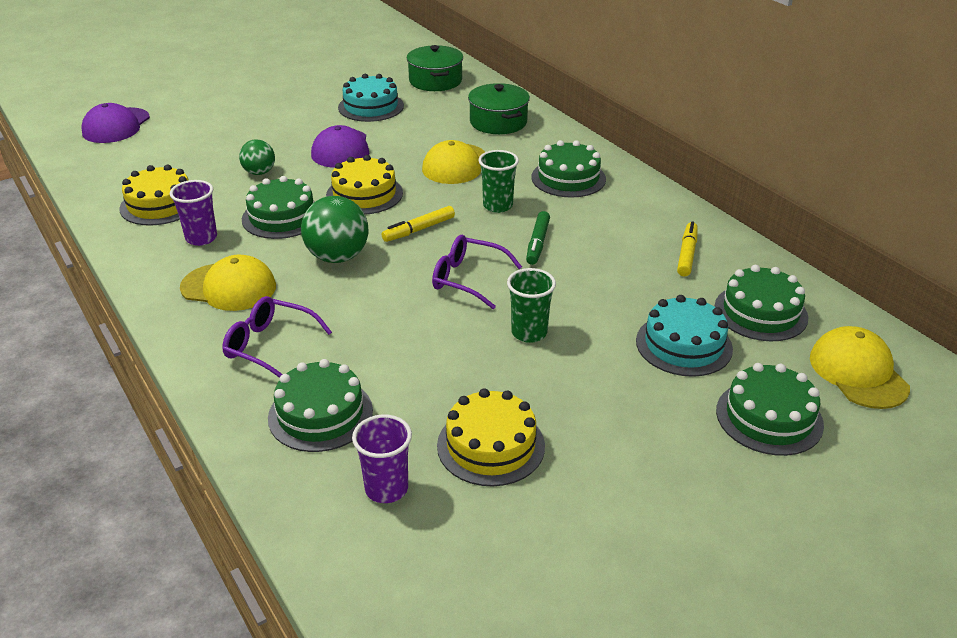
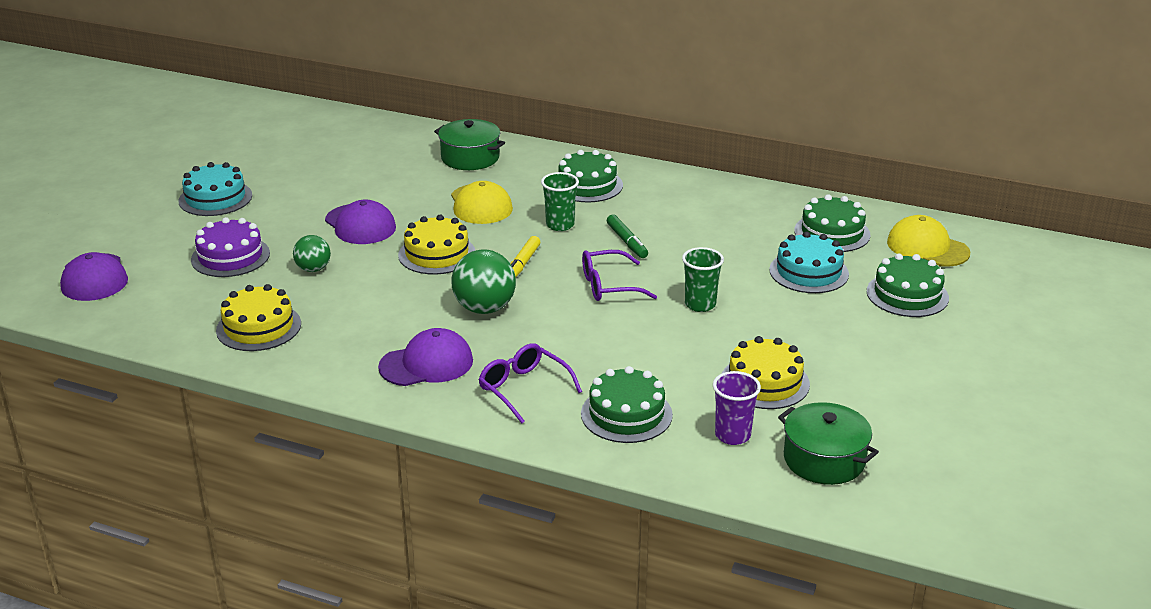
camera: 35 degrees left, 5 degrees down
(201, 238) = (343, 338): purple cup -> none
(219, 141) = (230, 256): none -> purple cake
(229, 287) = (426, 364): yellow cap -> purple cap
(270, 346) = (524, 389): purple glasses -> purple glasses turned 60 degrees clockwise
(282, 217) = (390, 296): green cake -> none
(371, 107) = (334, 179): turquoise cake -> turquoise cake (215, 198)
(435, 81) = (363, 138): green pot -> green pot (824, 459)
(687, 254) = (741, 211): yellow marker -> none

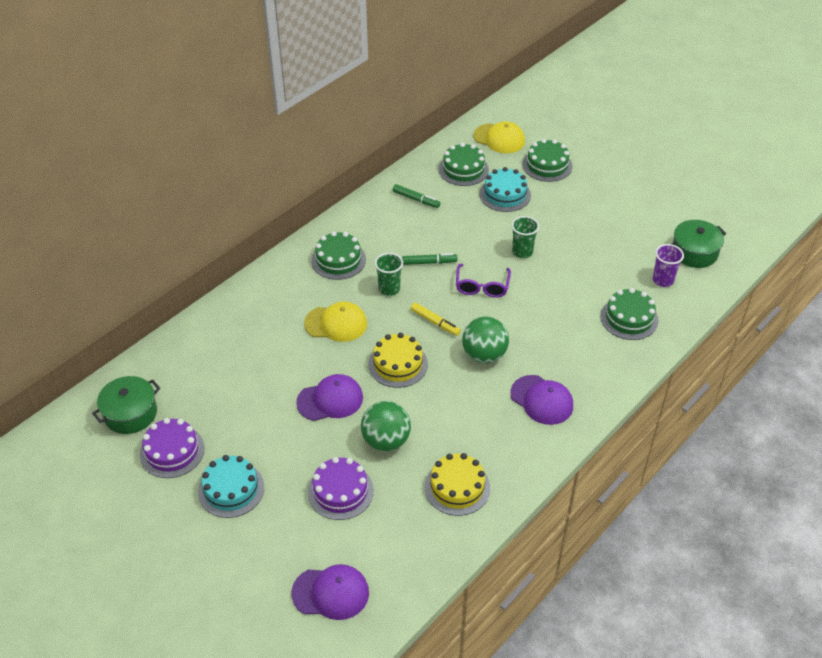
camera: 70 degrees left, 15 degrees up
(255, 159) = (172, 451): none -> purple cake
(313, 269) = (386, 440): green ball -> green ball, size x1.65
(426, 364) = (541, 400): purple cap -> purple cap turned 135 degrees clockwise
(470, 158) = (256, 312): green pot -> green pot (130, 413)
(524, 389) = (587, 358): purple glasses -> none
(739, 211) = (416, 199): none -> green marker
(765, 382) = (615, 251): yellow cake -> none
(927, 247) = (499, 138): yellow cap -> yellow cap turned 120 degrees counterclockwise

